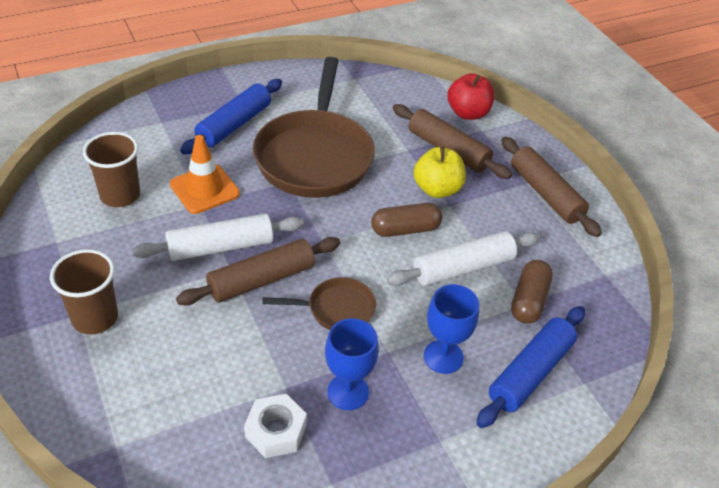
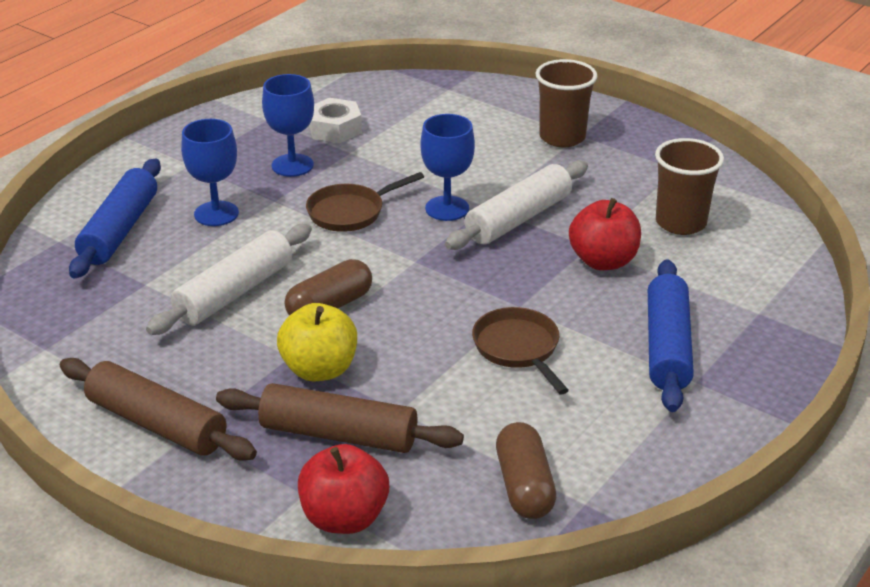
camera: 155 degrees right, 10 degrees down
(204, 189) = (603, 261): orange traffic cone -> red apple
(261, 280) = (447, 208): brown rolling pin -> blue goblet
(315, 156) = (518, 349): brown pan -> brown pan, size x0.47
(529, 300) = (141, 288): brown capsule -> brown capsule (524, 486)

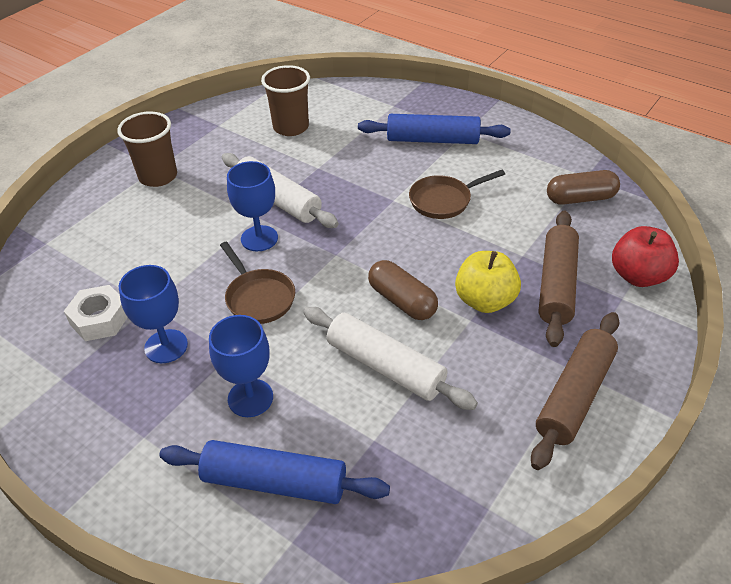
camera: 90 degrees left, 10 degrees up
(603, 261) = (337, 161): red apple -> none

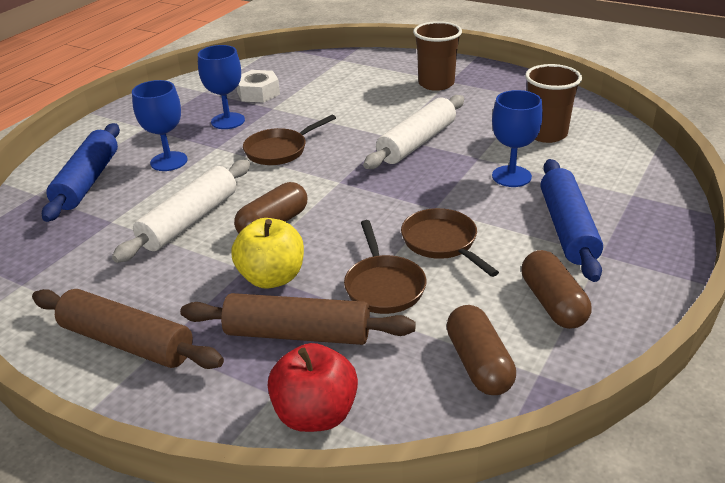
camera: 85 degrees right, 10 degrees down
(259, 238) = (357, 140): blue goblet -> blue goblet (511, 176)
(498, 235) = (383, 286): none -> brown pan
(518, 160) = (552, 303): none -> brown capsule

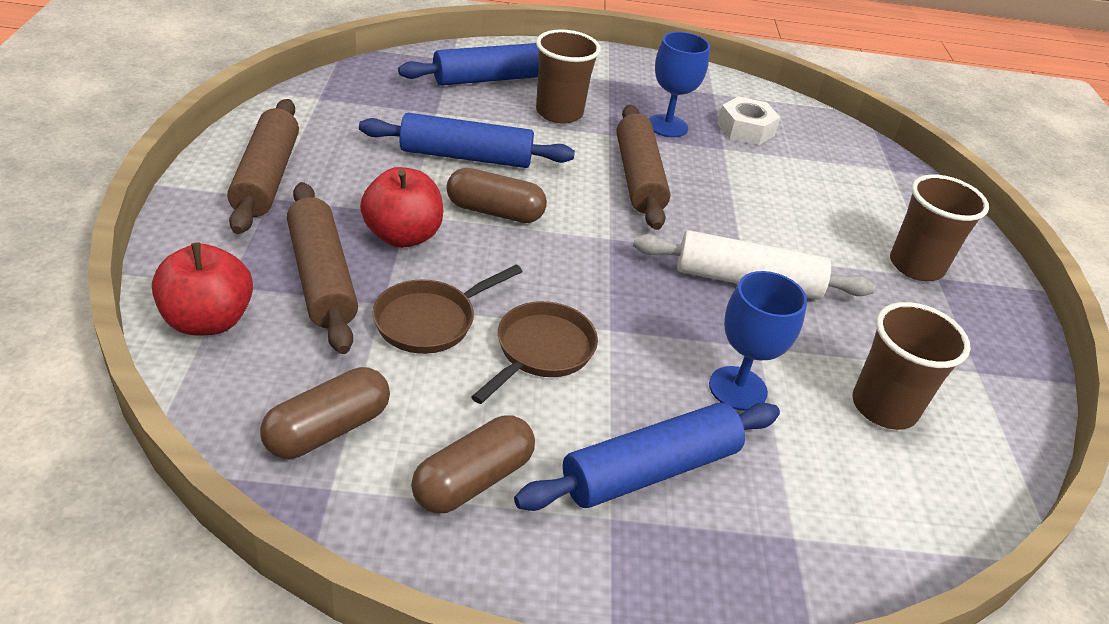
camera: 55 degrees right, 5 degrees up
(169, 161) = (559, 113): blue goblet -> brown cup
(190, 220) = (466, 156): white rolling pin -> blue rolling pin
(272, 277) = (403, 236): yellow apple -> red apple
(279, 150) = (638, 177): brown pan -> brown rolling pin

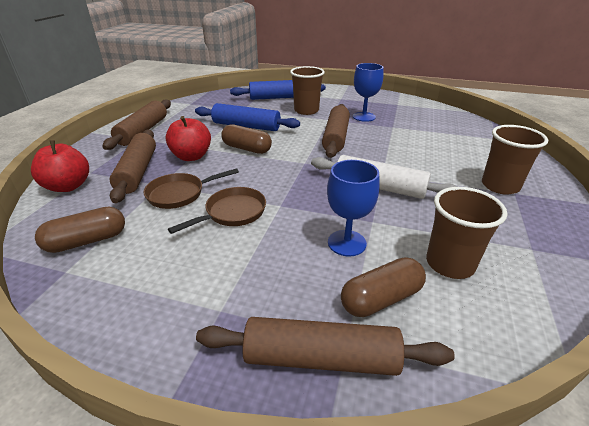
camera: 20 degrees right, 5 degrees down
(473, 480) = (148, 277): brown capsule -> brown capsule (381, 298)
(650, 470) = (263, 284): blue rolling pin -> none
(745, 129) = (409, 119): white nut -> none
(772, 562) = (321, 358): none -> brown rolling pin

